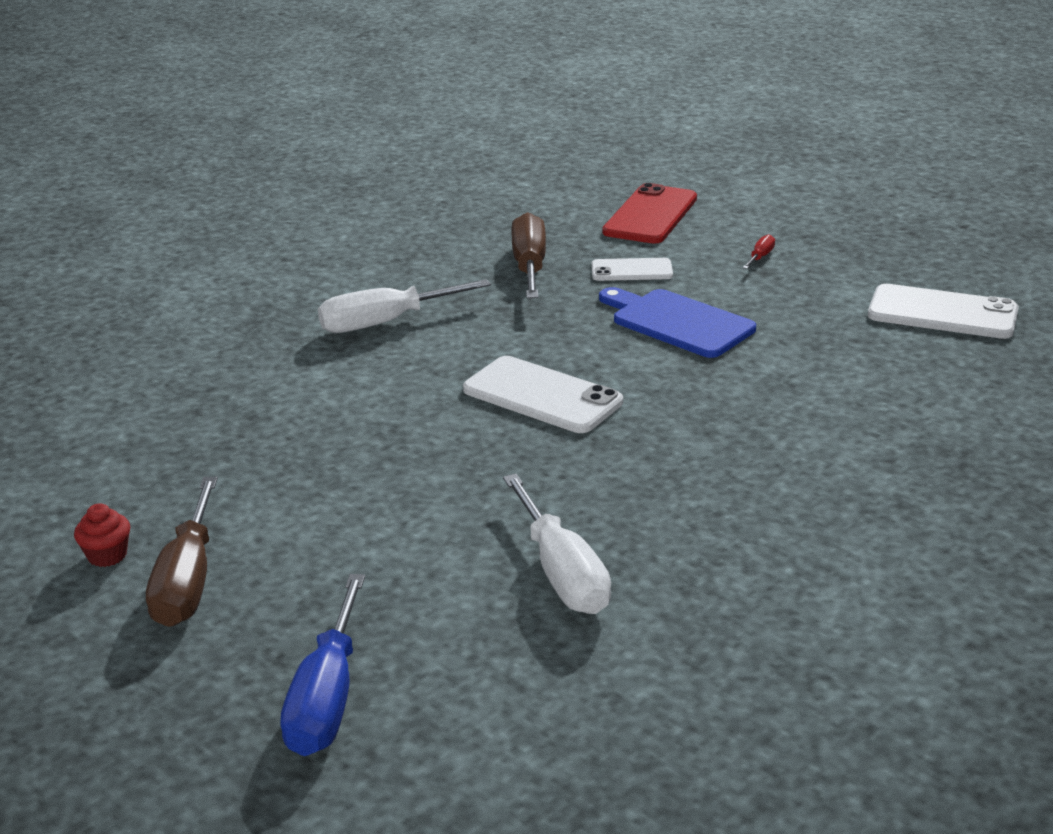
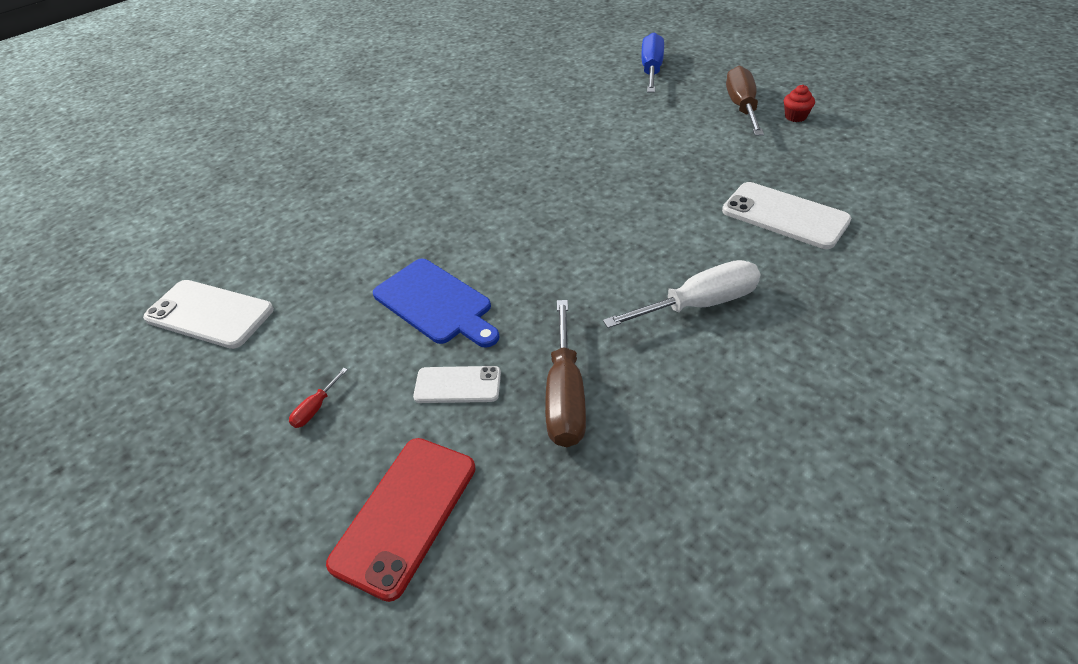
camera: 175 degrees left, 15 degrees up
(542, 396) = (557, 224): white phone -> white phone (784, 216)
(562, 573) = (550, 117): white screwdriver -> none

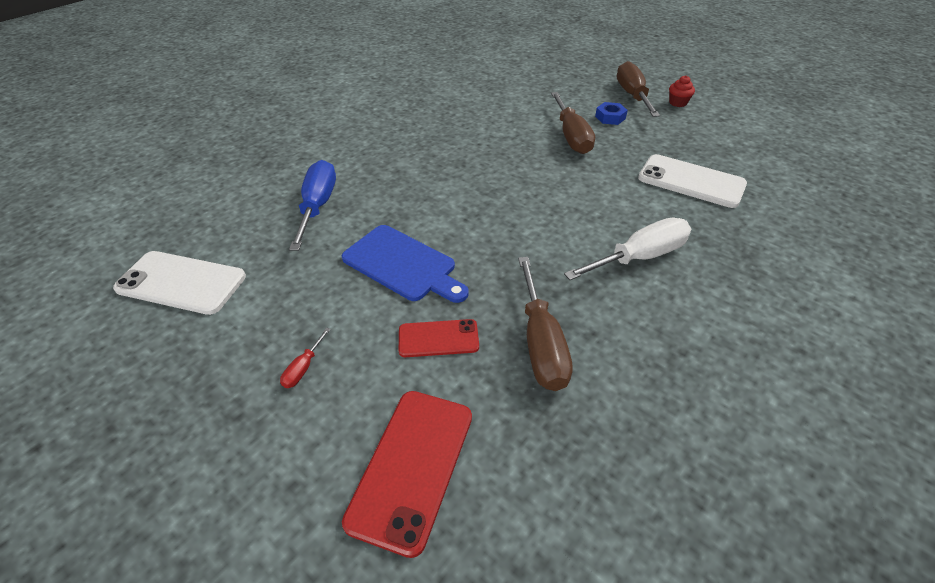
camera: 10 degrees left, 0 degrees up
(457, 385) = (438, 338): white phone -> red phone
(651, 70) = (550, 66): blue screwdriver -> blue screwdriver (318, 206)
(656, 158) = (571, 136): none -> brown screwdriver
(707, 135) = (610, 117): none -> blue nut

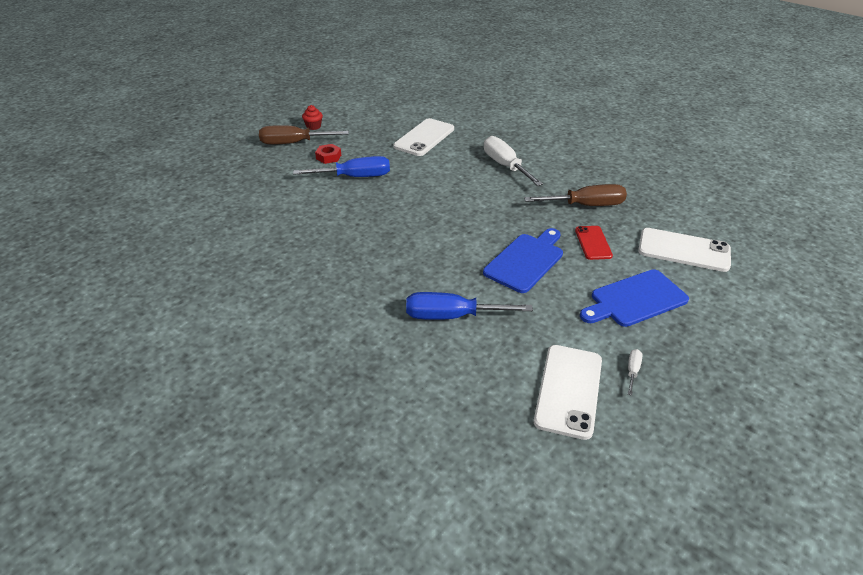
camera: 90 degrees left, 5 degrees down
(181, 342) = (632, 371): none -> white screwdriver
(303, 368) = (635, 299): red screwdriver -> blue cutting board
(412, 467) = (683, 250): red phone -> white phone
(571, 136) = (355, 177): brown screwdriver -> blue screwdriver
(610, 117) = (328, 157): blue nut -> red nut

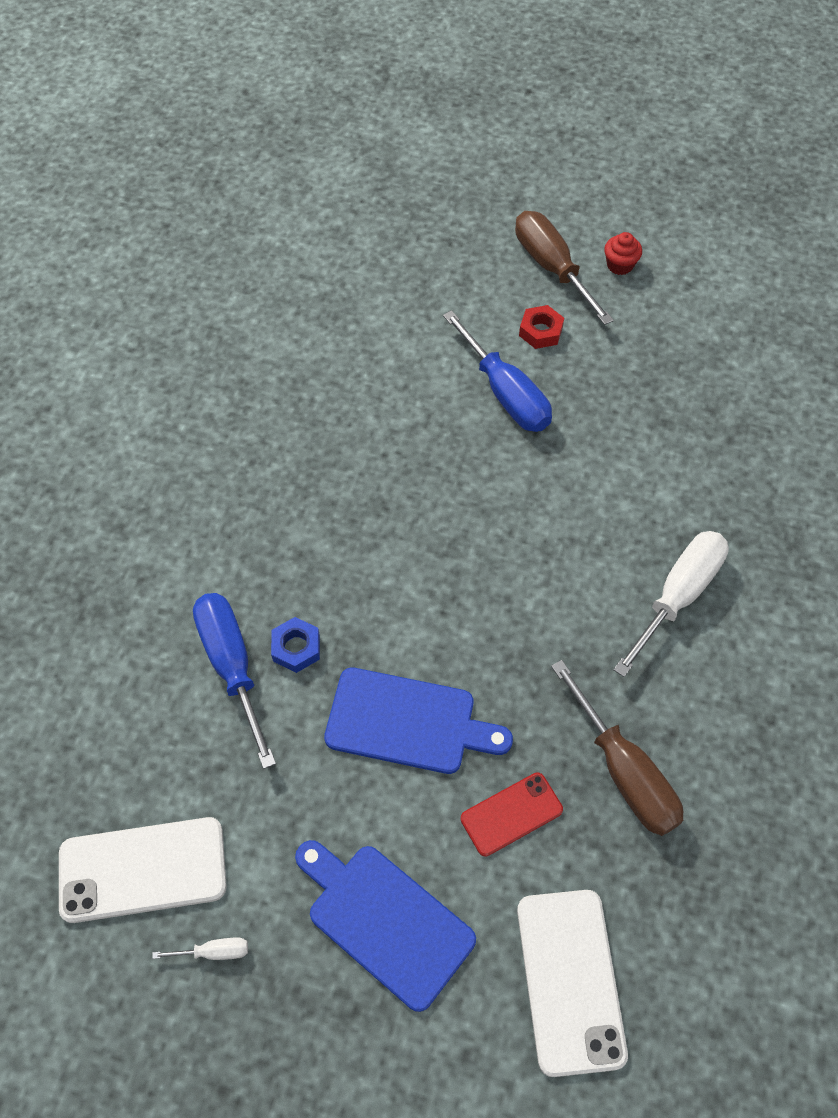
camera: 65 degrees right, 20 degrees up
(424, 138) = (691, 434): white phone -> none
(456, 288) = (296, 648): none -> blue nut

